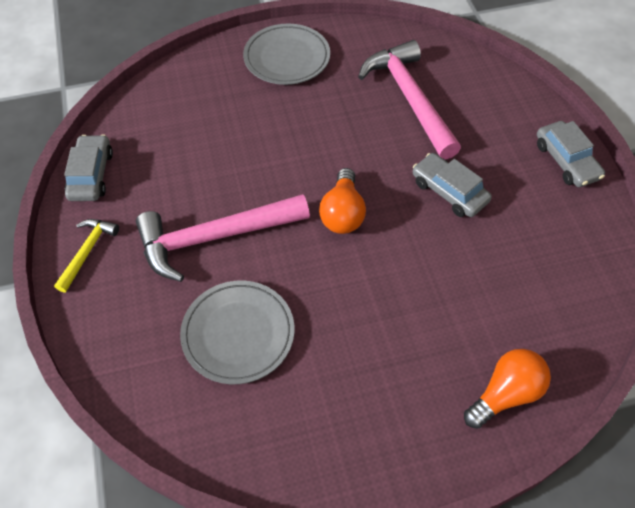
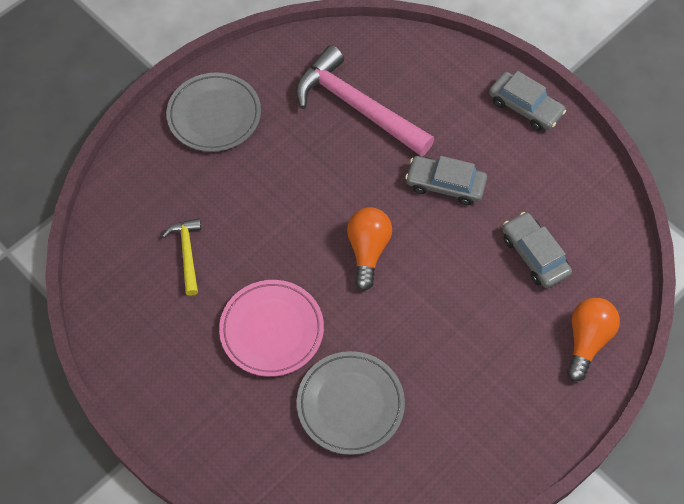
camera: 30 degrees left, 5 degrees up
(87, 252) = (165, 403): yellow hammer -> yellow hammer (187, 254)
(91, 175) = (111, 328): grey car -> grey car (534, 255)
(215, 237) = (272, 330): pink hammer -> pink plate
(342, 213) = (368, 251): orange light bulb -> orange light bulb turned 150 degrees counterclockwise

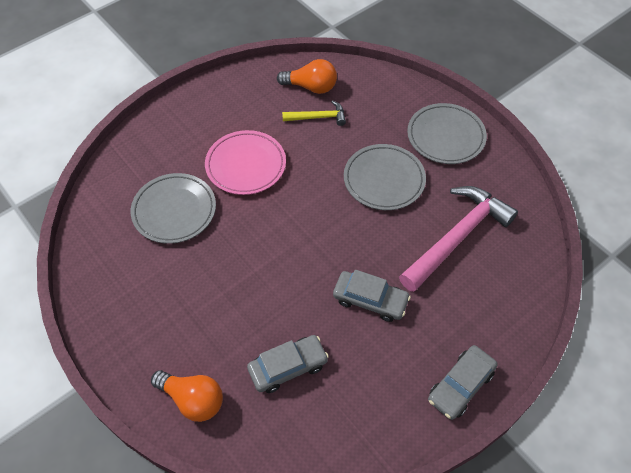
camera: 95 degrees right, 5 degrees down
(284, 177) = (384, 180): none -> grey plate
(368, 251) = (307, 233): orange light bulb -> orange light bulb (311, 87)
(445, 184) = (370, 300): grey car -> grey car turned 90 degrees clockwise

